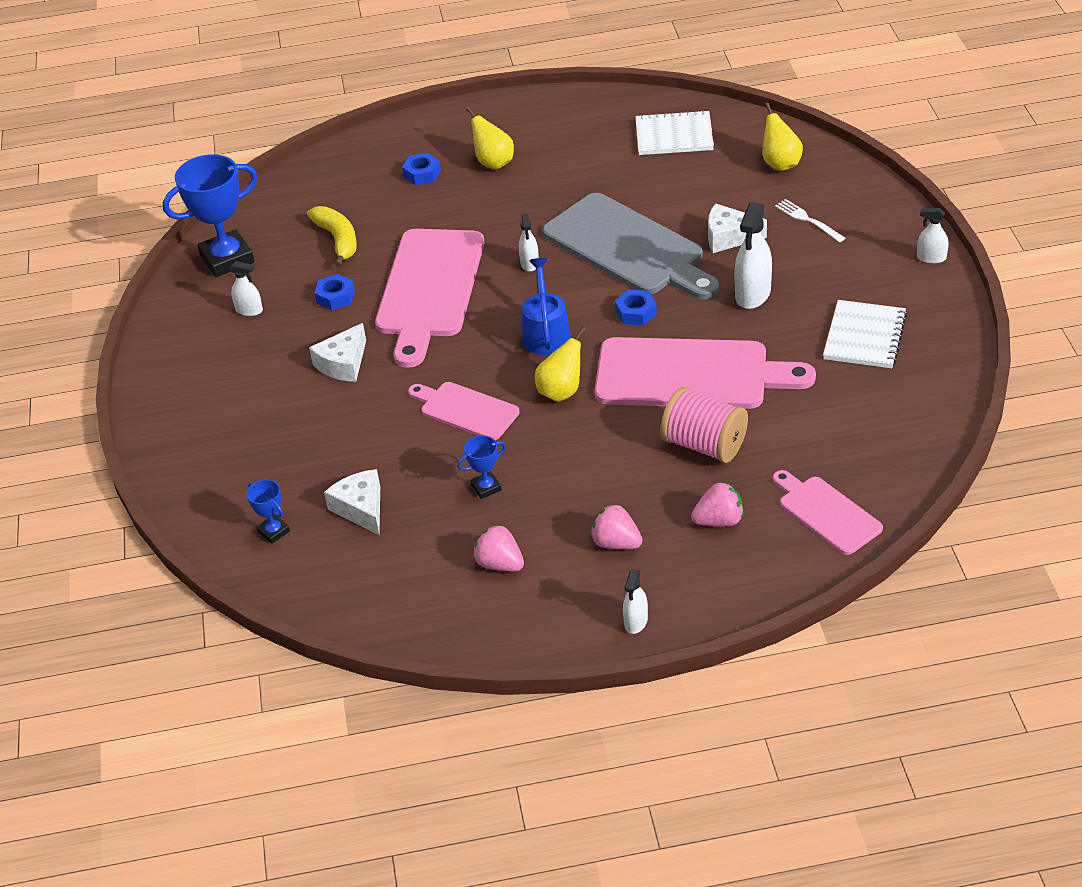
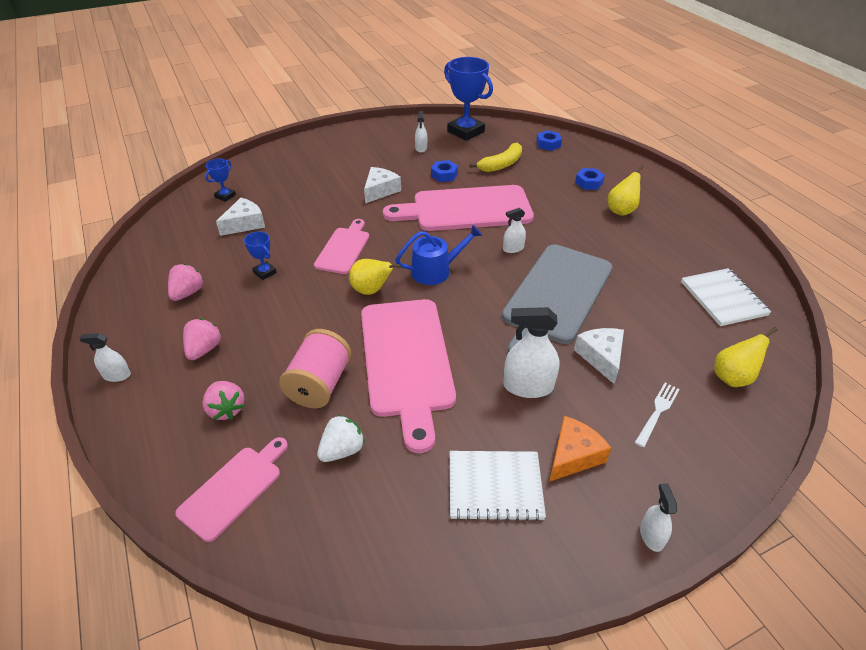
camera: 70 degrees right, 0 degrees up
(343, 364) = (380, 190): white cheese -> white cheese turned 105 degrees clockwise
(636, 312) = (476, 315): blue nut -> blue nut (548, 144)
(798, 433) = (342, 450): none -> white strawberry
(842, 282) = (573, 455): none -> orange cheese

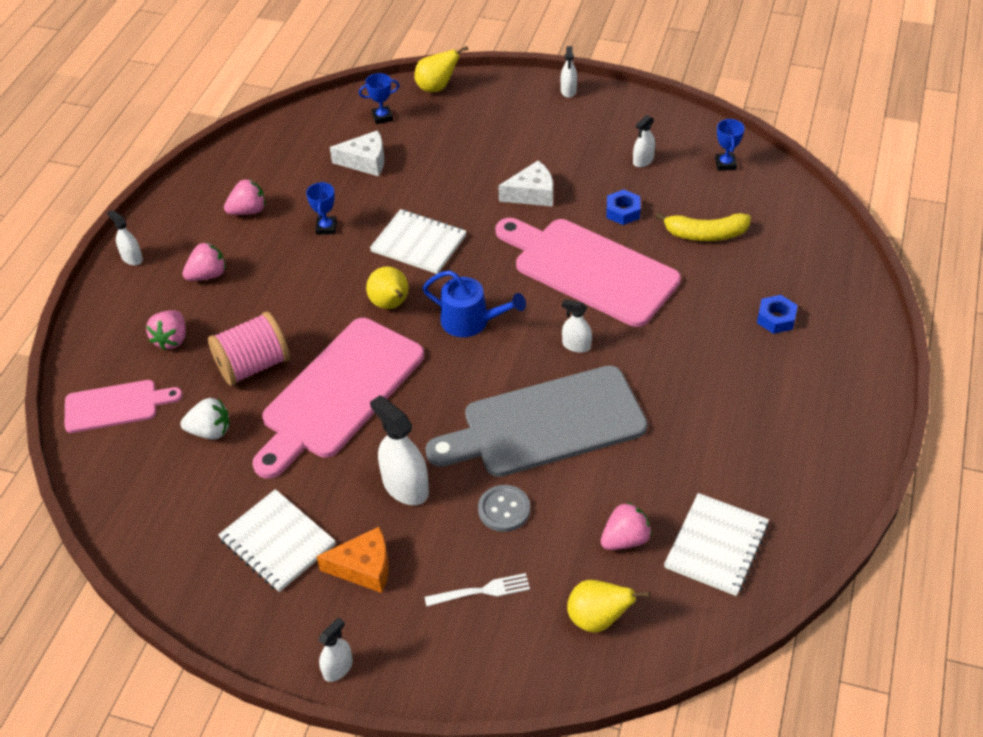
camera: 45 degrees right, 5 degrees up
(332, 135) = (568, 90): none -> white spray bottle
(344, 248) = (419, 243): pink cutting board -> white notebook
(465, 131) = (725, 164): blue trophy -> blue trophy, size x0.47
(548, 144) = (803, 237): blue nut -> none
(601, 357) = (504, 509): white cheese -> grey button
(621, 210) = (761, 376): yellow pear -> yellow pear (437, 87)
(681, 326) = (625, 539): none -> pink strawberry

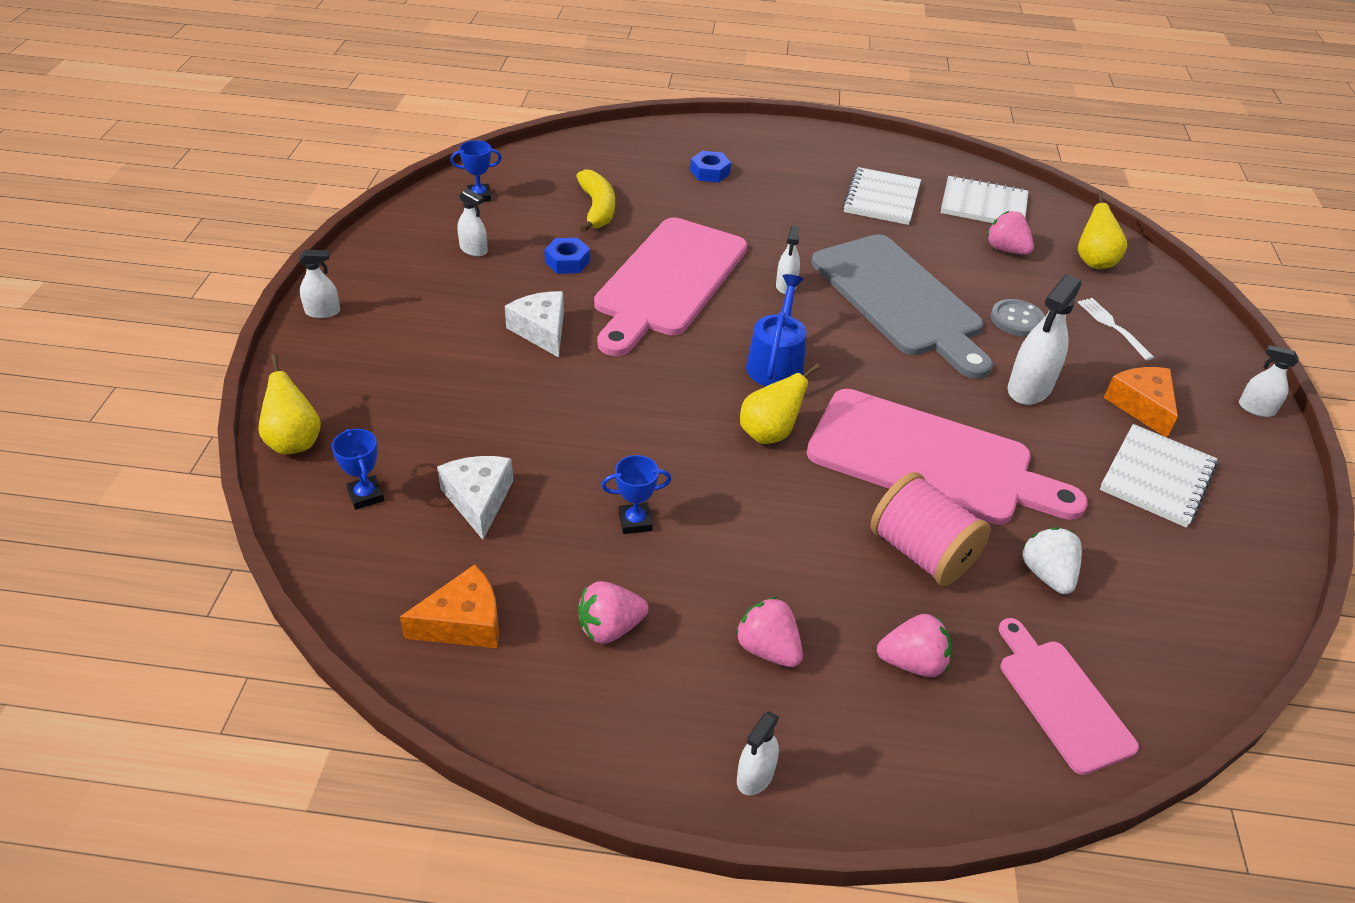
camera: 105 degrees left, 5 degrees down
(248, 211) = (610, 628): pink strawberry -> pink strawberry turned 75 degrees counterclockwise
(274, 155) = (464, 622): none -> orange cheese
(419, 243) = (651, 421): white notebook -> white notebook (881, 198)

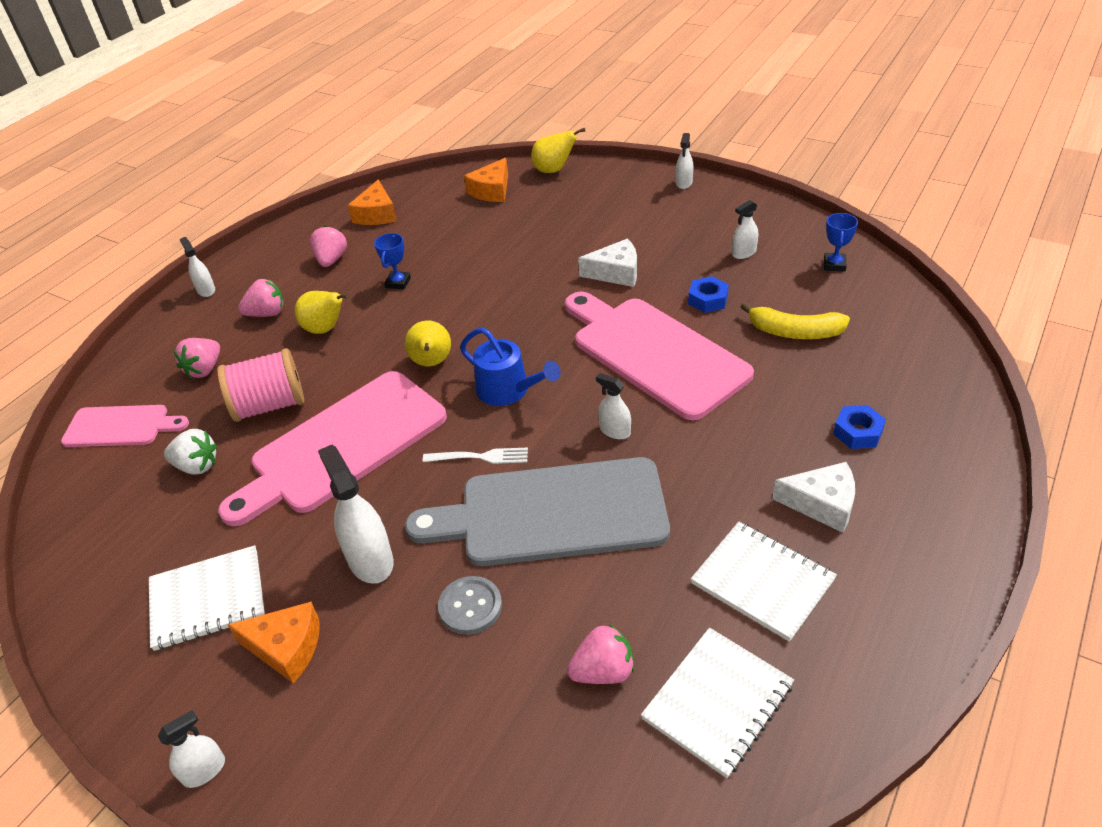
camera: 120 degrees right, 0 degrees up
(366, 495) = (492, 191): blue trophy -> orange cheese
(478, 500) = (460, 227): white cheese -> white cheese (822, 504)
(1093, 261) = (537, 772): yellow pear -> yellow pear (326, 329)
(1112, 326) = (408, 704): white fork -> white fork (480, 457)
(1157, 477) = (208, 599): white notebook -> white notebook turned 75 degrees counterclockwise

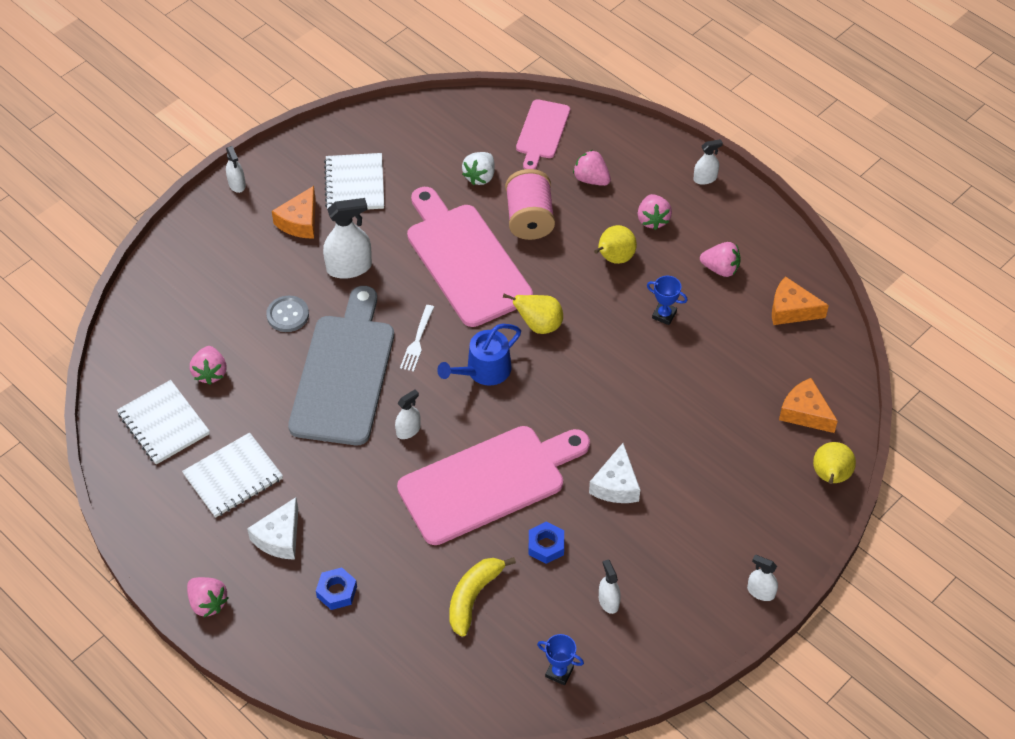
camera: 100 degrees right, 10 degrees up
(955, 546) = (208, 603): none -> pink strawberry

